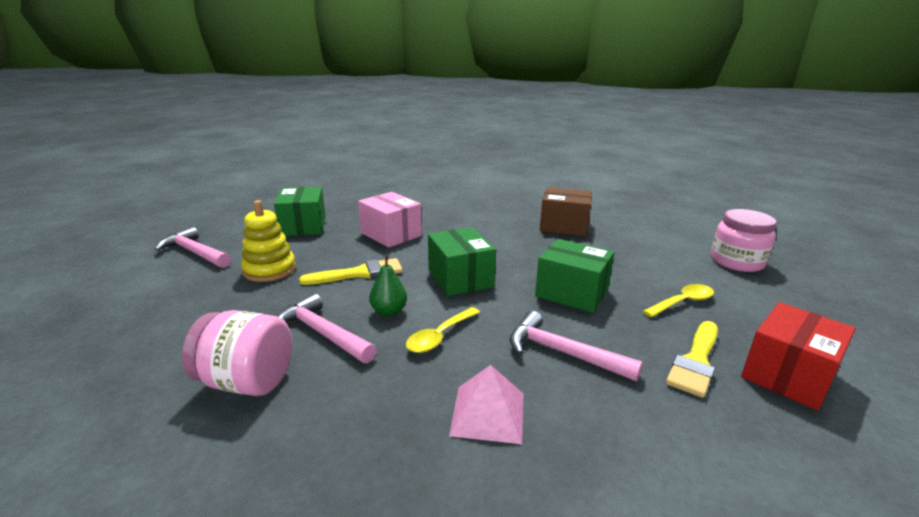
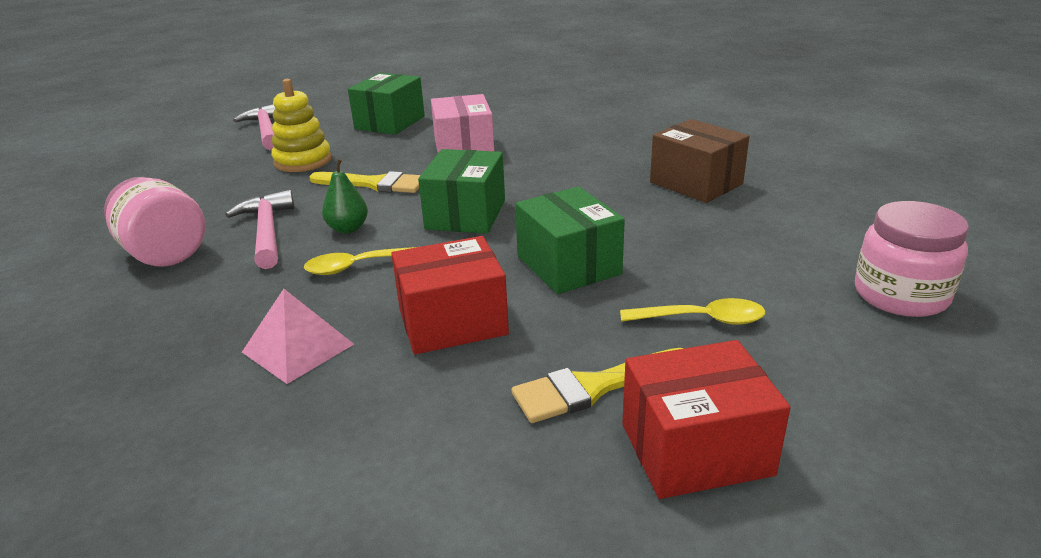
camera: 35 degrees right, 5 degrees up
(562, 352) = (452, 322): pink hammer -> red box

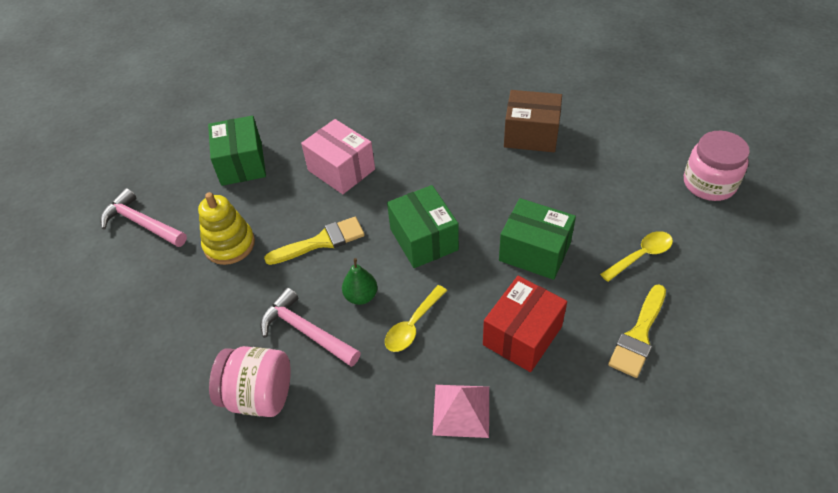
camera: 35 degrees left, 20 degrees up
(695, 449) = (714, 344): red box -> none

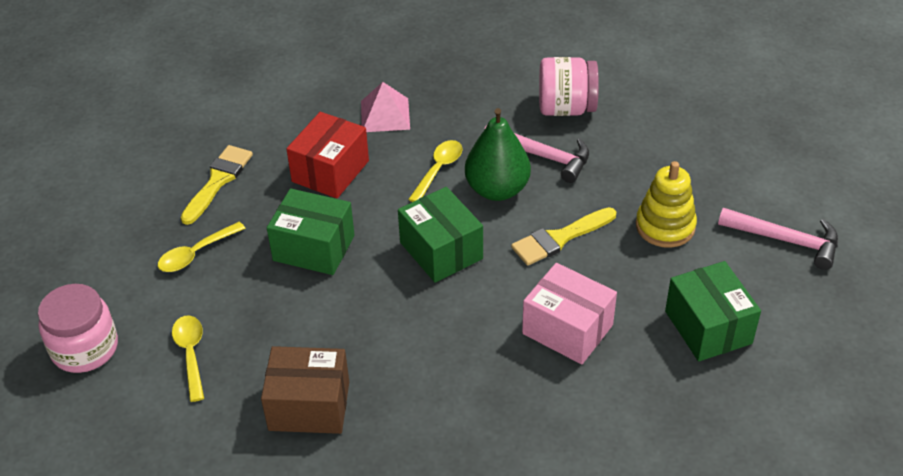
camera: 170 degrees right, 5 degrees down
(361, 296) = (497, 189): green pear -> green pear, size x1.77
(623, 173) = (191, 354): none -> yellow spoon

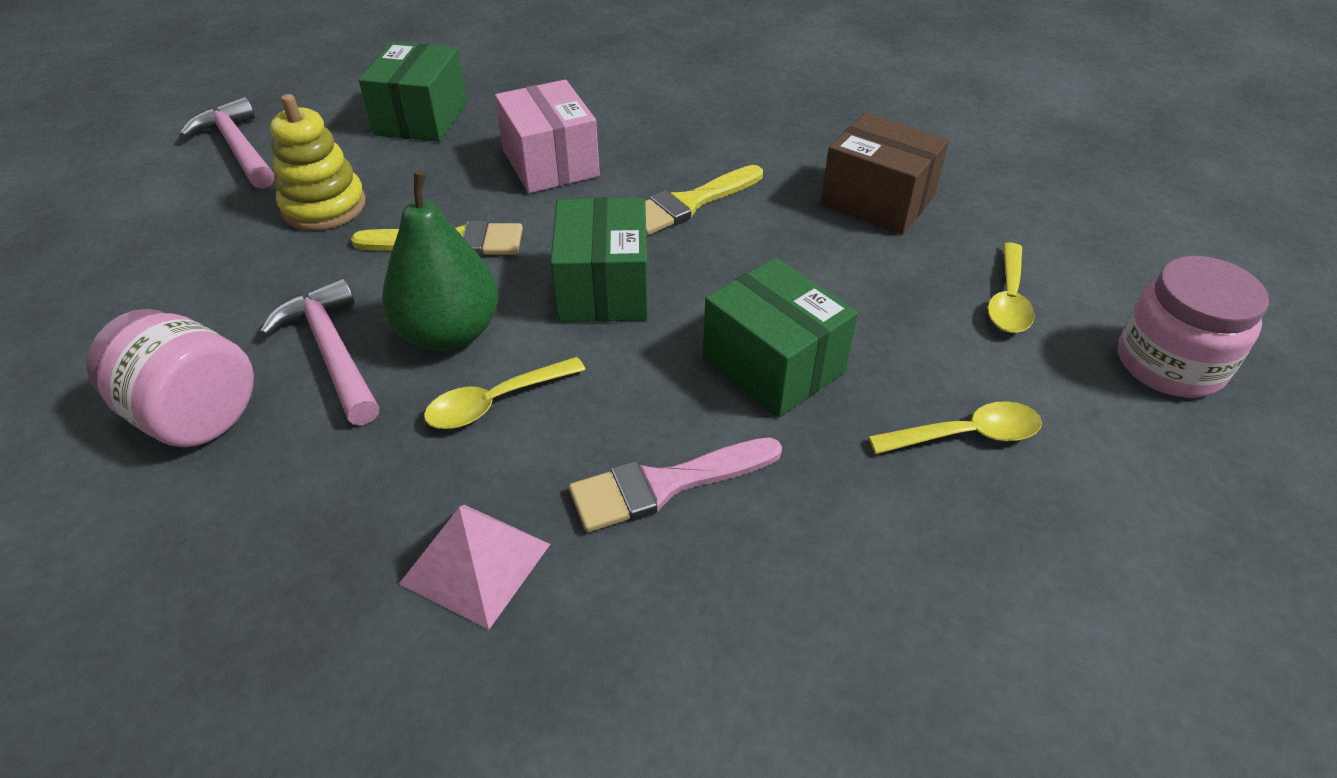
camera: 150 degrees left, 0 degrees up
(218, 181) = (882, 566): yellow brush -> yellow brush (689, 203)
(330, 171) = (664, 485): red box -> pink brush

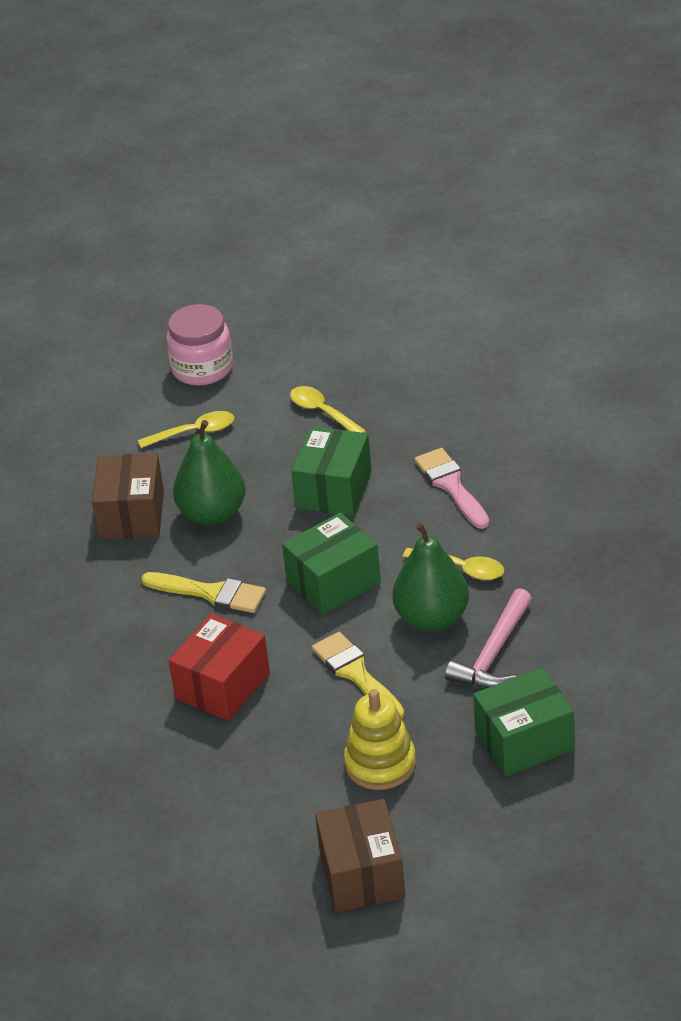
camera: 120 degrees left, 5 degrees down
(194, 414) = (586, 670): pink jar -> none
(238, 148) = (362, 874): pink hammer -> brown box
(421, 118) = (225, 799): green box -> green box (524, 741)
(475, 563) = (553, 516): pink pyramid -> none
(550, 163) = (222, 686): pink box -> red box
(664, 485) = (451, 486): pink brush -> pink brush turned 150 degrees counterclockwise
(823, 252) = (212, 514): none -> green pear

